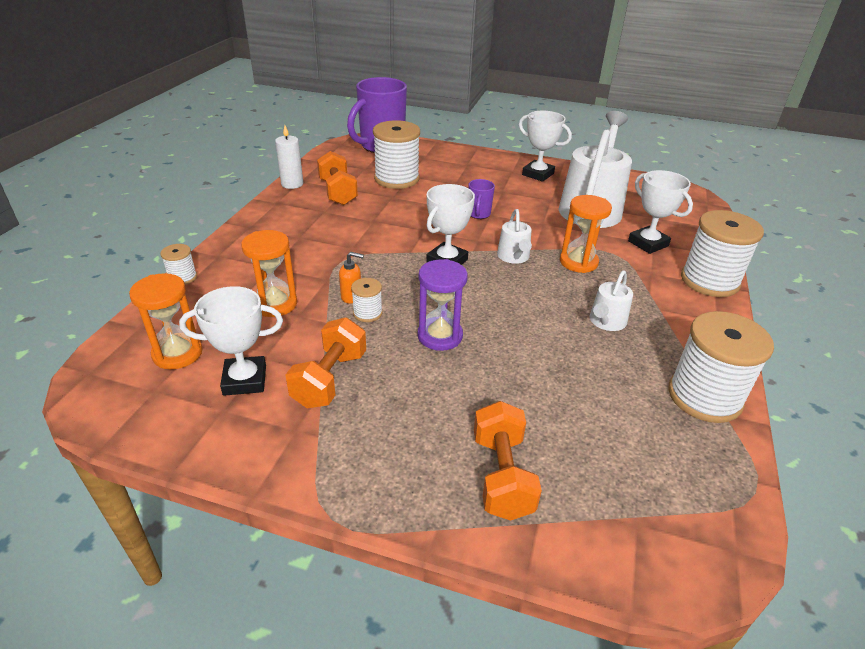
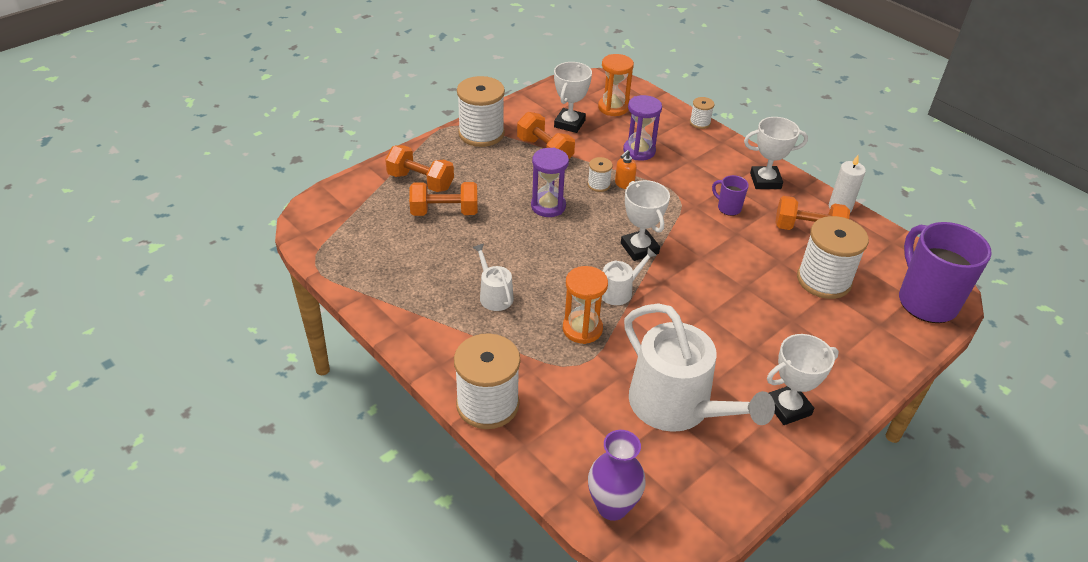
camera: 120 degrees right, 5 degrees up
(275, 304) = (639, 151): orange hourglass -> purple hourglass
(478, 214) = (711, 306): purple mug -> purple mug (728, 208)
(514, 257) = (619, 291): white watering can -> white watering can turned 120 degrees clockwise
(535, 417) = (444, 212): none -> orange dumbbell
(648, 243) = (577, 404): white trophy -> white trophy (765, 181)
(695, 211) = (612, 507): none -> purple vase
(704, 396) = (386, 295): white spool -> white spool (481, 133)

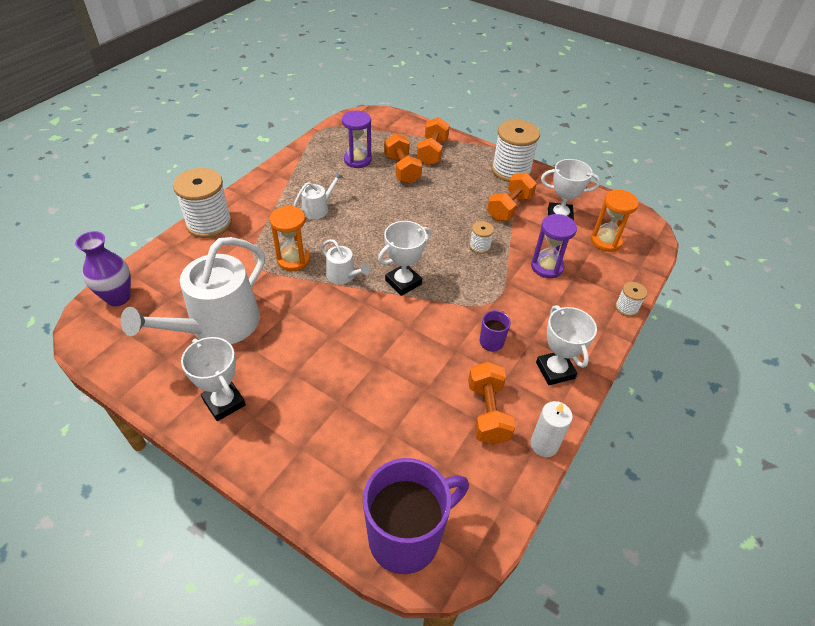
camera: 75 degrees right, 5 degrees up
(548, 206) = (435, 221): purple hourglass -> purple hourglass (357, 160)
(624, 184) = (489, 262): orange soap dispenser -> none
(824, 280) = (409, 429): white spool -> none

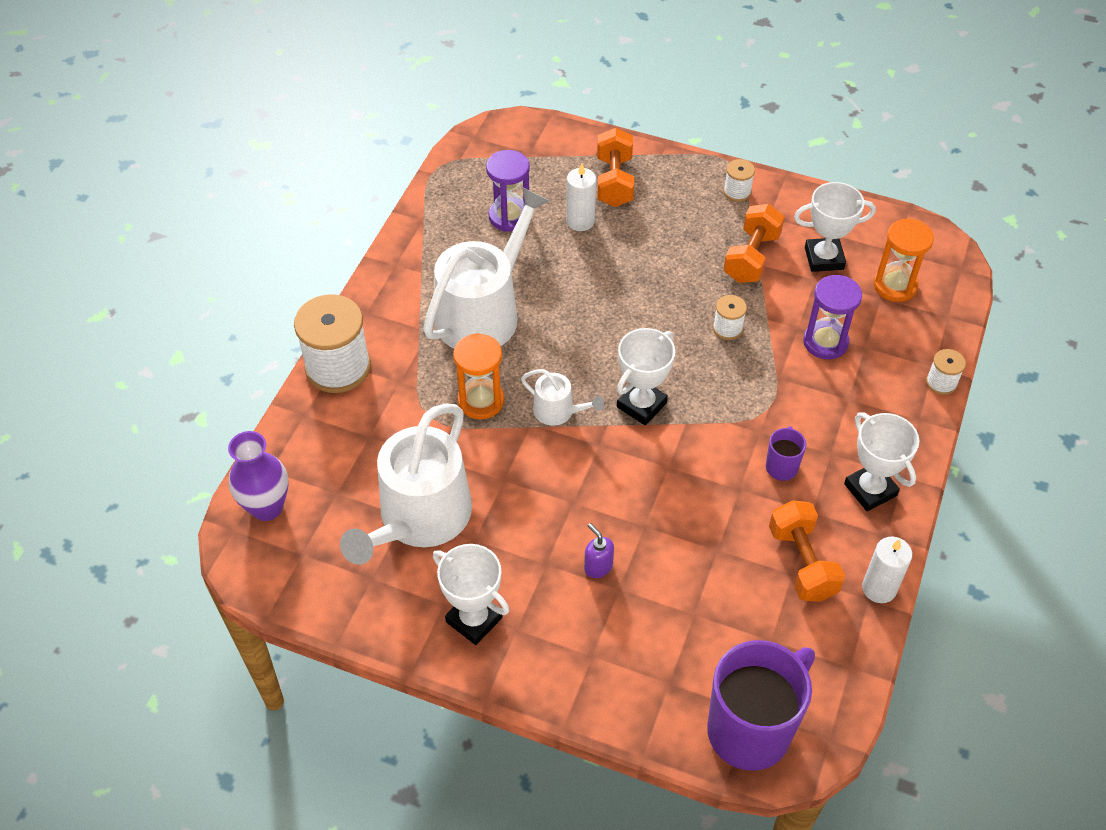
camera: 10 degrees left, 5 degrees up
(318, 209) = (483, 312): white watering can -> white watering can, size x2.16
(331, 384) = (598, 567): none -> purple soap dispenser
(402, 170) = (580, 221): orange dumbbell -> white candle
(511, 170) = (737, 192): white spool -> white spool, size x0.47

